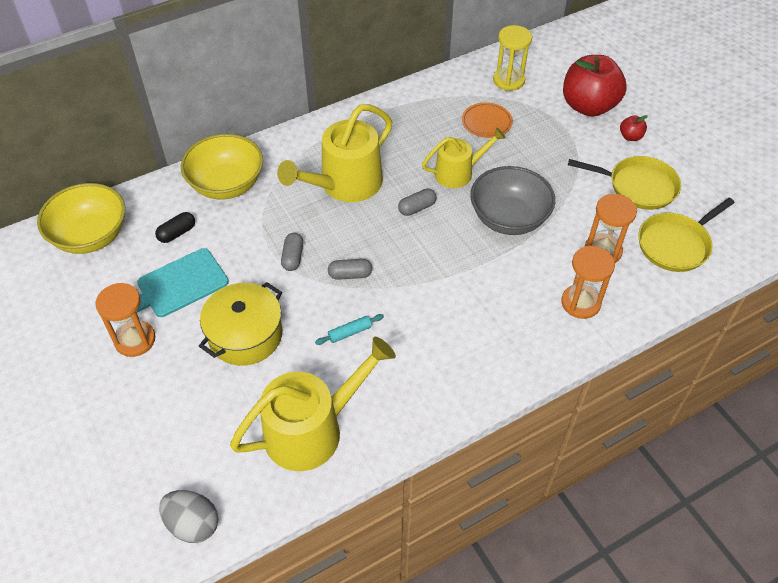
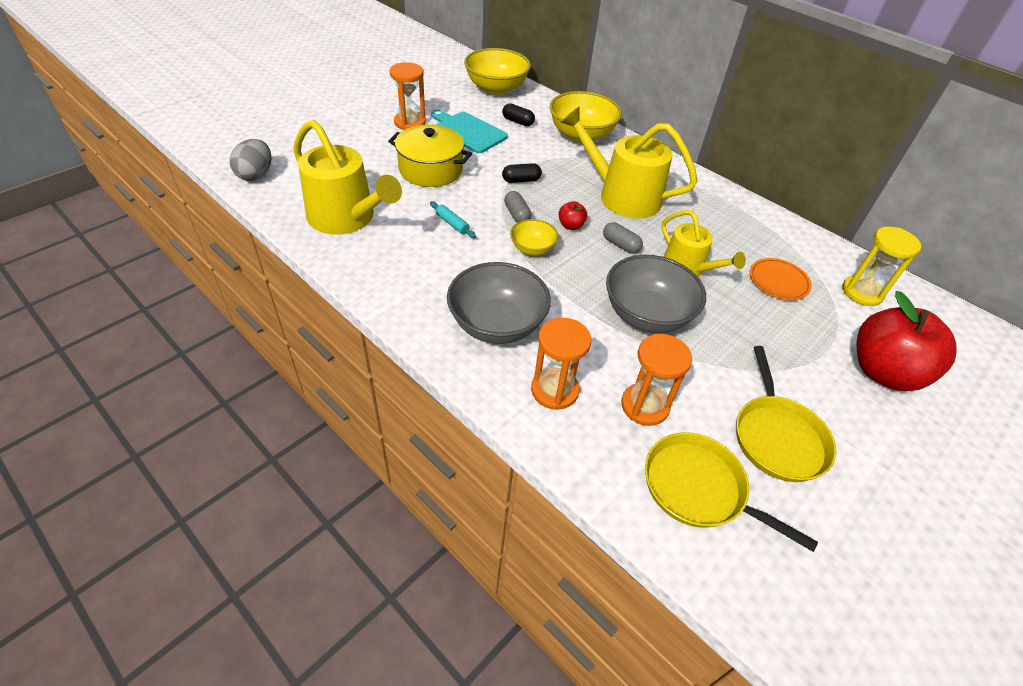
camera: 70 degrees right, 5 degrees down
(293, 257) = (521, 180): grey capsule -> black capsule
(406, 275) = (532, 249): none -> yellow bowl
(501, 325) = (497, 324): none -> grey bowl
(630, 137) = (864, 422): red apple -> red apple (571, 226)

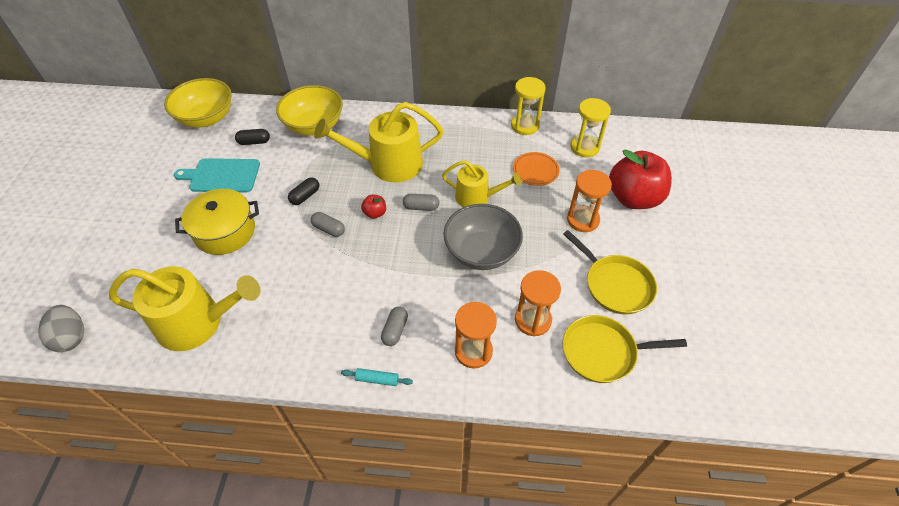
camera: 35 degrees left, 5 degrees up
(410, 122) = (163, 196): orange hourglass -> orange hourglass (583, 220)
(452, 224) = (288, 270): turquoise rolling pin -> turquoise rolling pin (377, 379)
(497, 324) = (395, 330): grey bowl -> grey capsule
(532, 249) = (365, 251): yellow bowl -> none
(804, 238) = (525, 125): none -> yellow hourglass

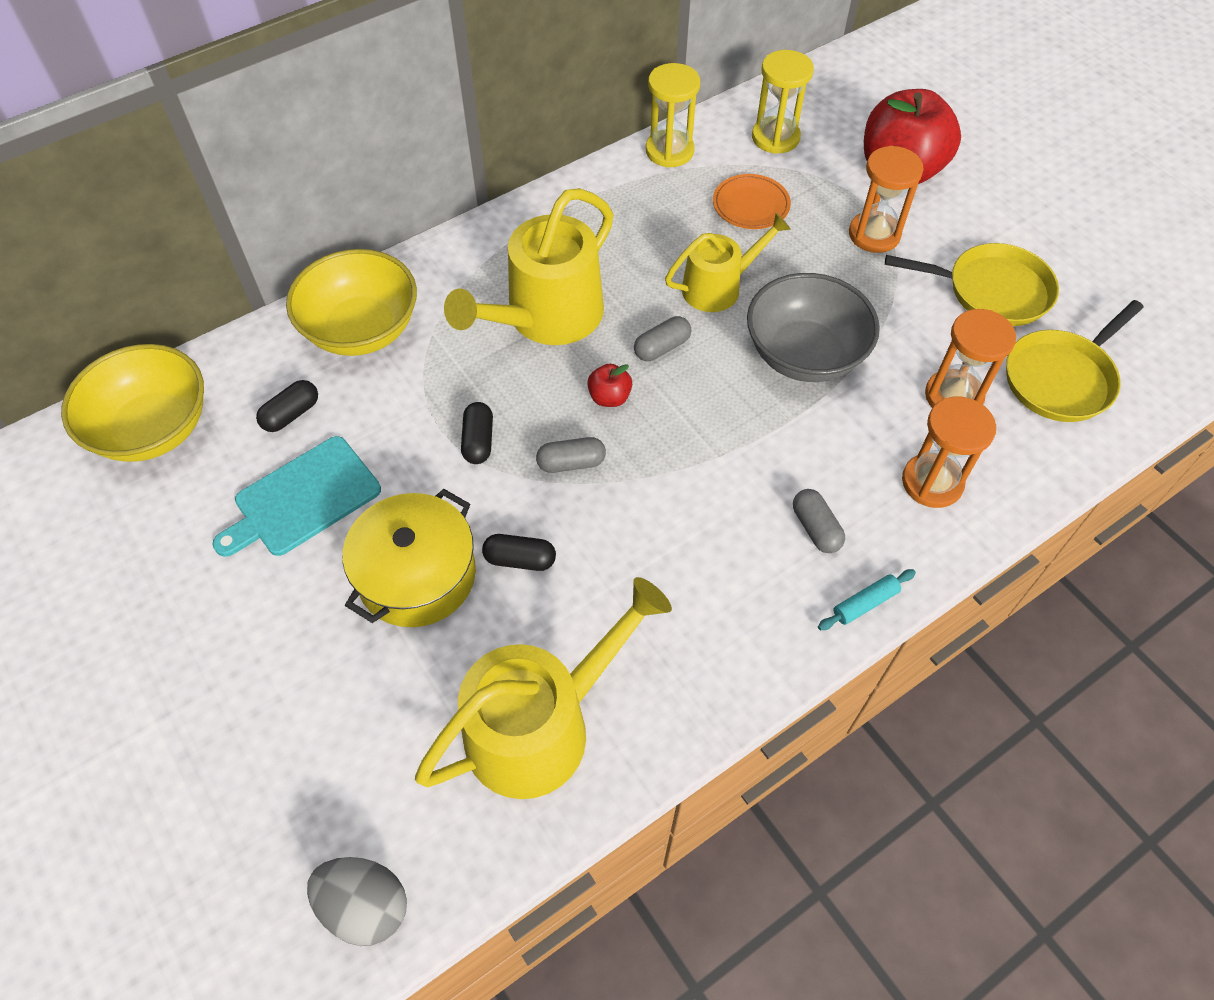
camera: 40 degrees left, 5 degrees up
(266, 253) = (520, 559): none -> black capsule

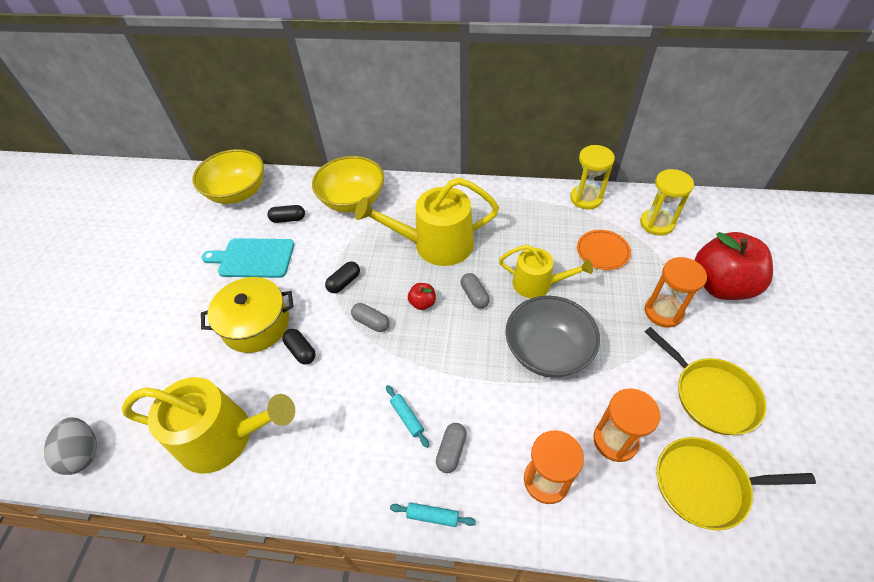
camera: 45 degrees right, 5 degrees down
(662, 347) = (474, 295): grey capsule -> grey capsule turned 60 degrees clockwise
(733, 532) = (407, 417): none -> turquoise rolling pin

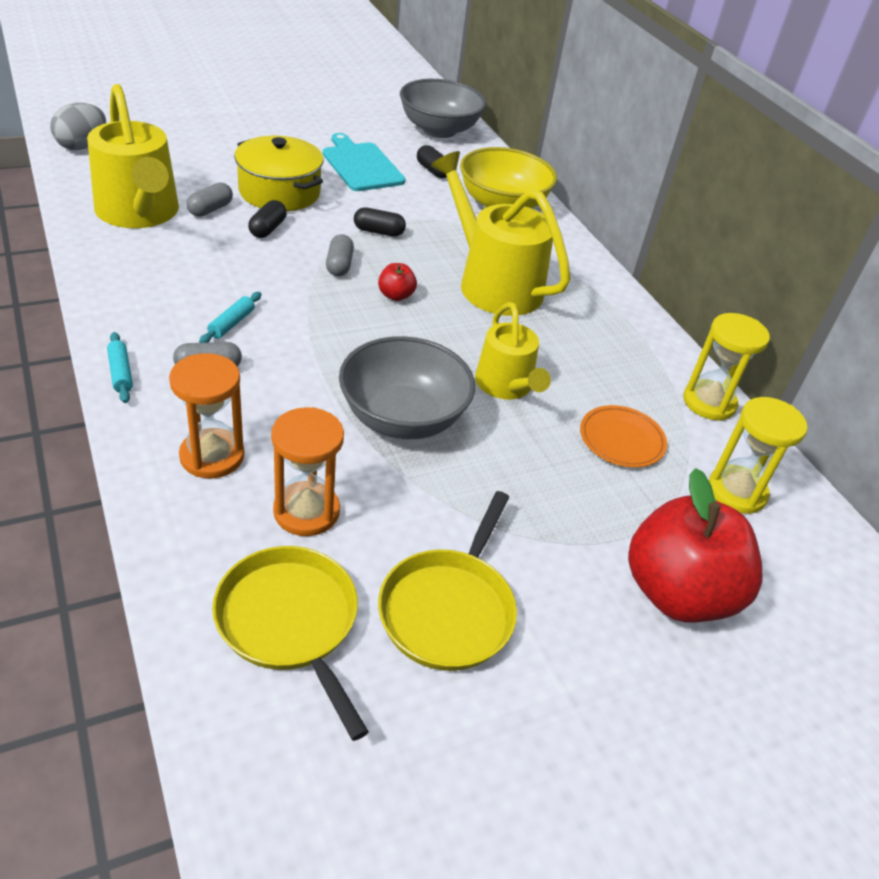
camera: 50 degrees right, 10 degrees down
(238, 192) = (439, 130): yellow bowl -> grey bowl
(474, 295) = (441, 334): grey capsule -> grey capsule (210, 209)
(663, 312) = (564, 528): orange hourglass -> none

